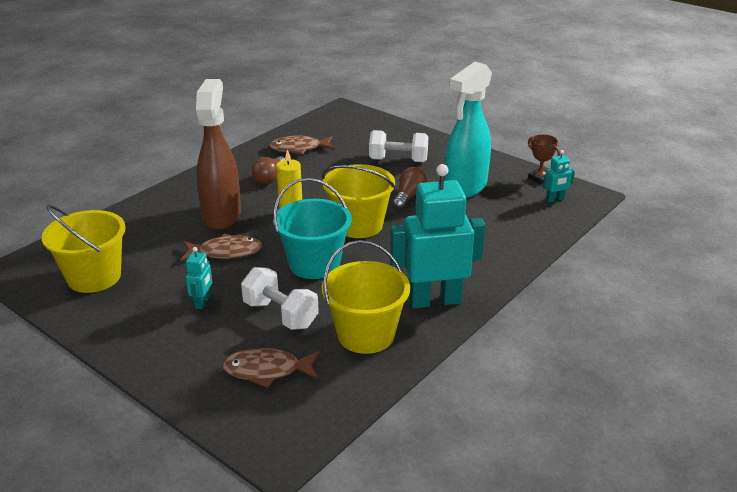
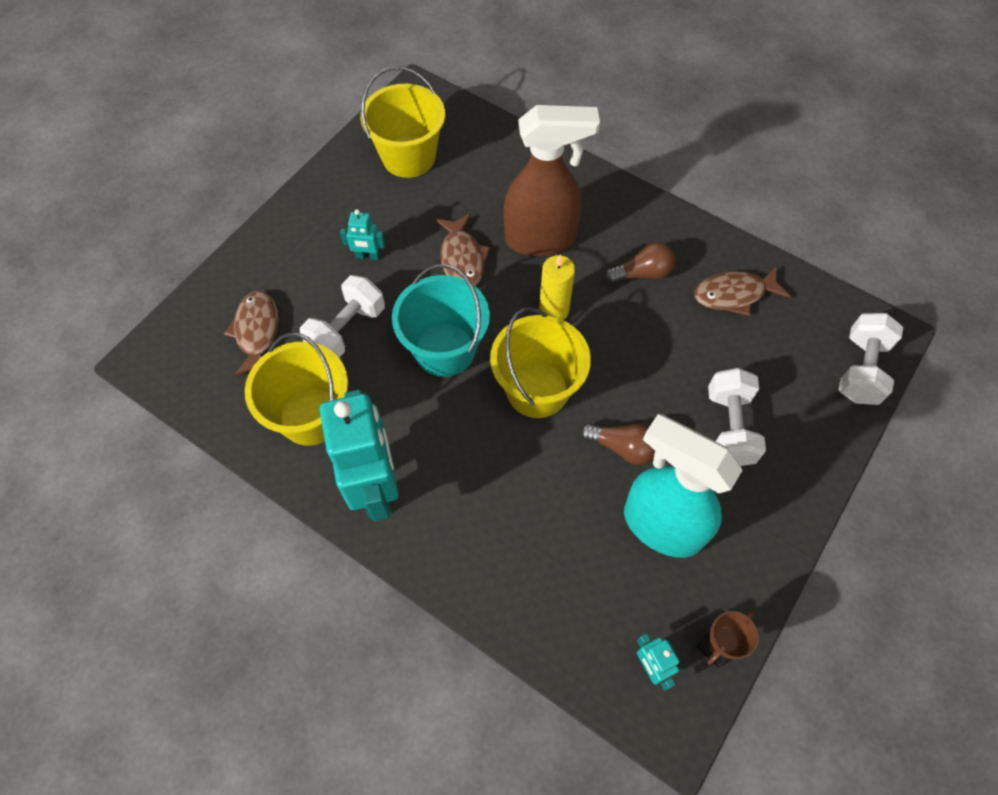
camera: 85 degrees right, 30 degrees up
(270, 178) = (642, 273): brown light bulb -> brown light bulb turned 150 degrees clockwise
(299, 149) = (734, 294): brown fish -> brown fish turned 90 degrees counterclockwise
(364, 119) = (860, 369): none -> white dumbbell

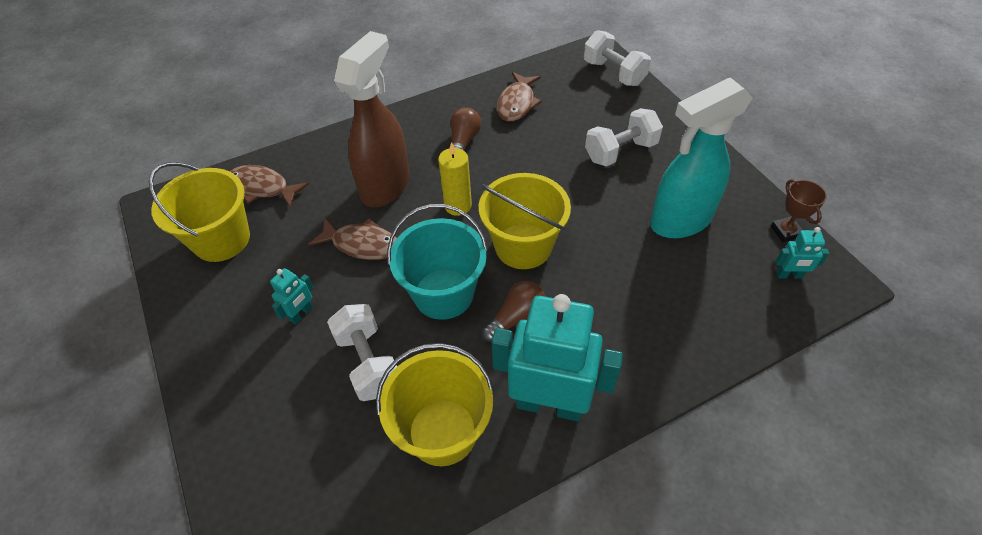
camera: 60 degrees left, 10 degrees down
(257, 332) = (311, 447): brown fish -> brown fish (262, 188)
(621, 447) = (604, 216): brown light bulb -> brown light bulb (516, 318)
(729, 427) = (620, 151): white dumbbell -> white dumbbell turned 60 degrees counterclockwise

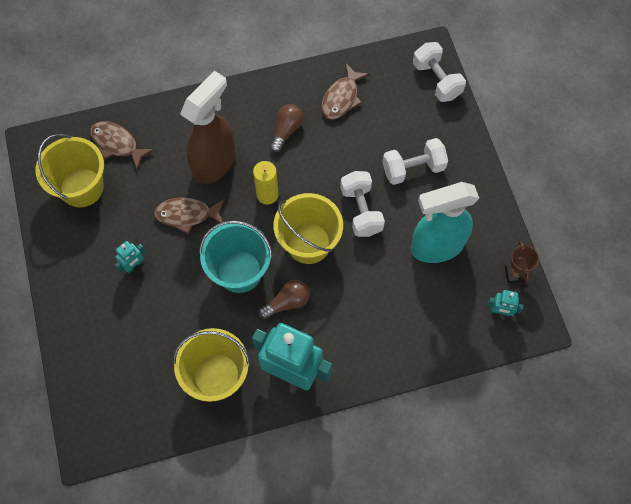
camera: 10 degrees right, 15 degrees up
(362, 244) = (187, 215): brown fish -> brown fish turned 150 degrees clockwise
(368, 363) = (176, 315): white dumbbell -> white dumbbell (361, 211)

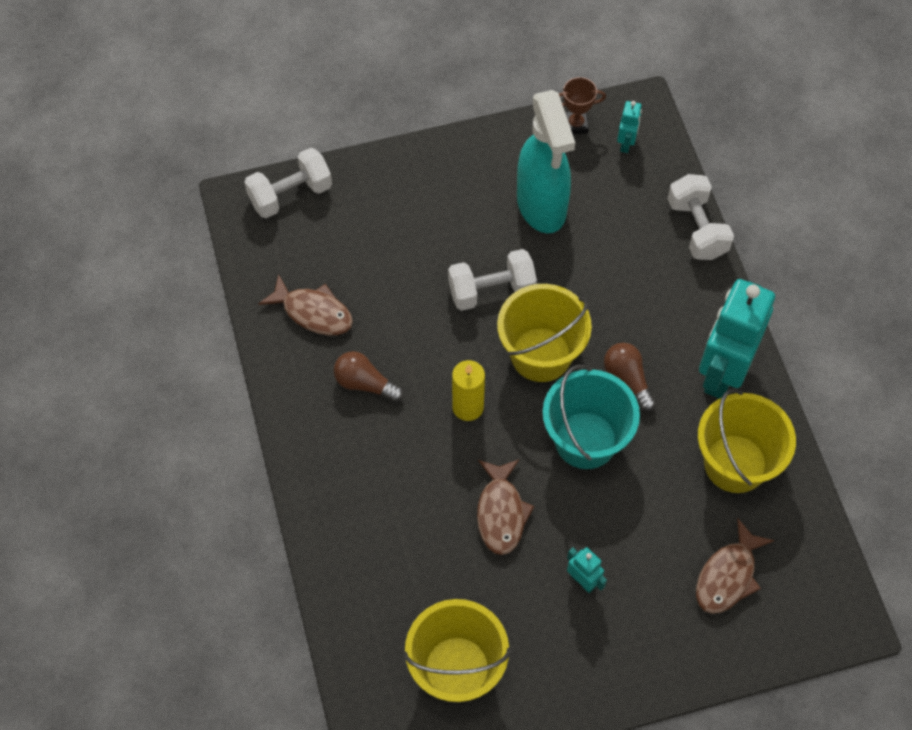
camera: 90 degrees left, 5 degrees down
(117, 144) = (381, 622): brown fish -> brown fish (728, 576)
(215, 163) = (416, 479): brown spray bottle -> none
(413, 169) = (428, 228): white dumbbell -> white dumbbell (697, 229)

